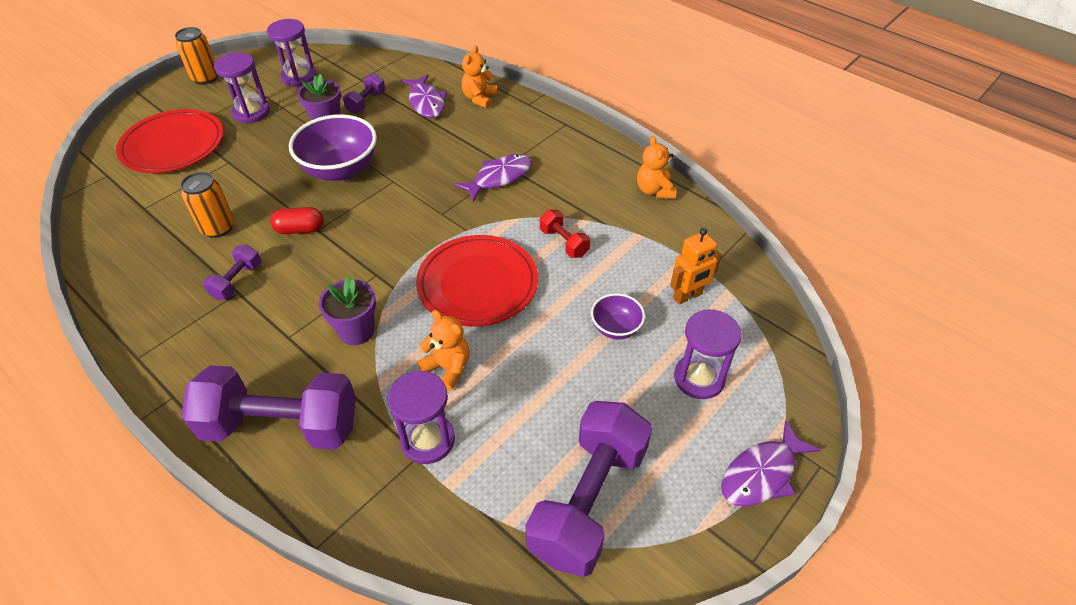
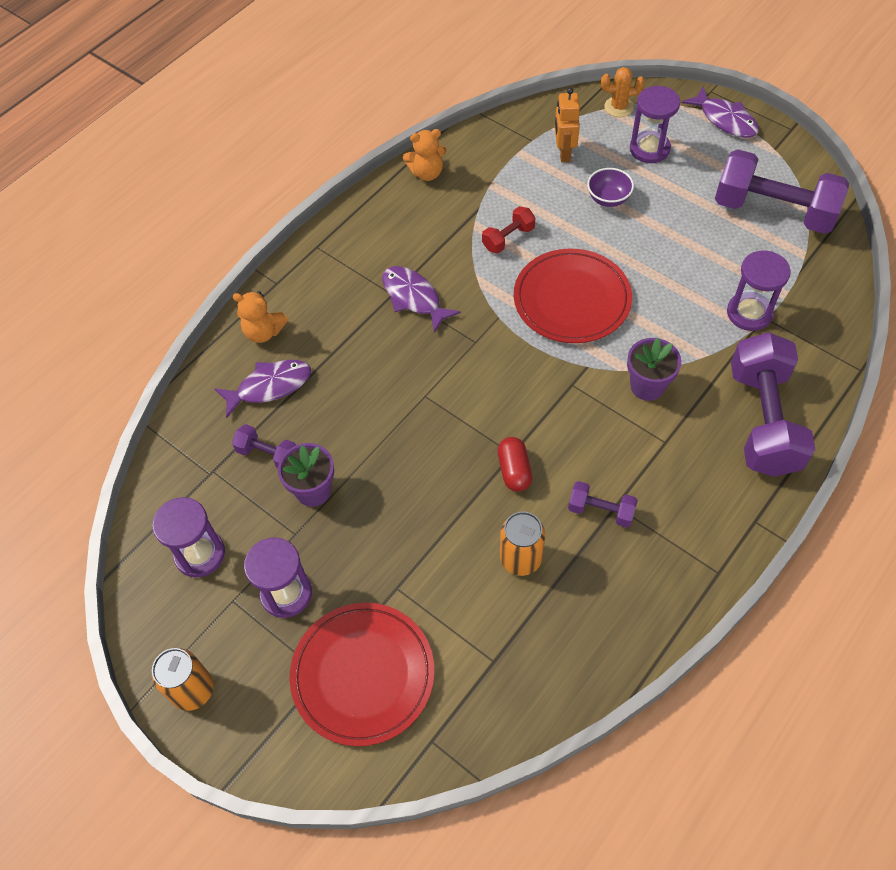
camera: 90 degrees left, 10 degrees up
(340, 170) = (408, 453): purple bowl -> none
(448, 368) = (675, 309): orange teddy bear -> none
(688, 296) = (564, 153): orange robot -> orange robot turned 150 degrees counterclockwise
(772, 356) = (619, 107): none -> orange cactus

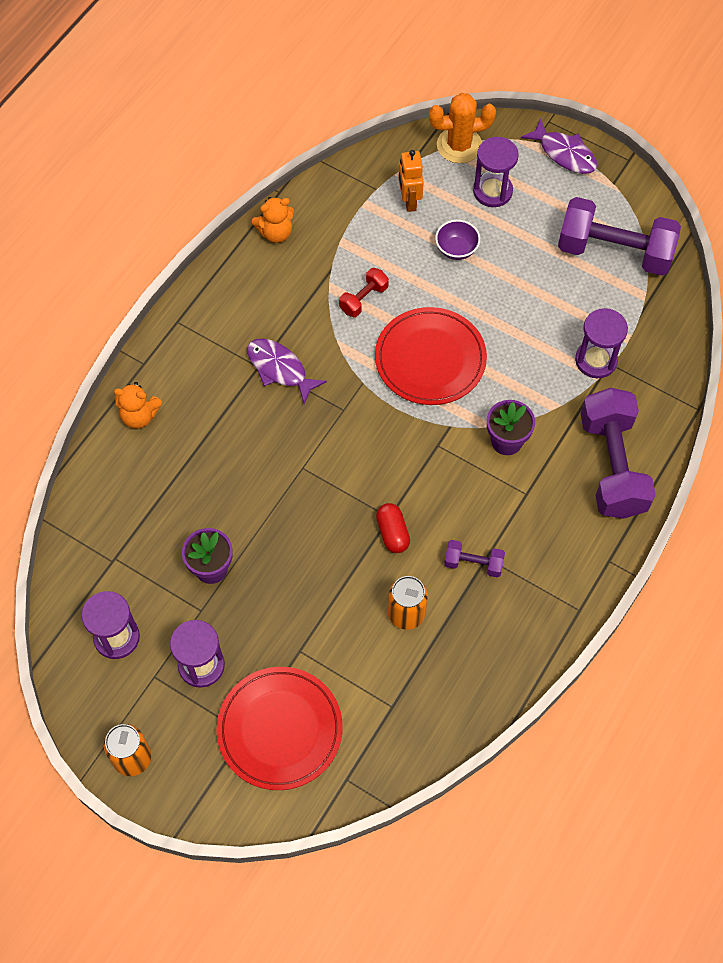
camera: 10 degrees left, 5 degrees up
(268, 454) = (163, 538): purple dumbbell -> none
(270, 387) = (154, 471): purple fish -> none
(619, 107) = (459, 145): orange cactus -> orange cactus, size x1.55

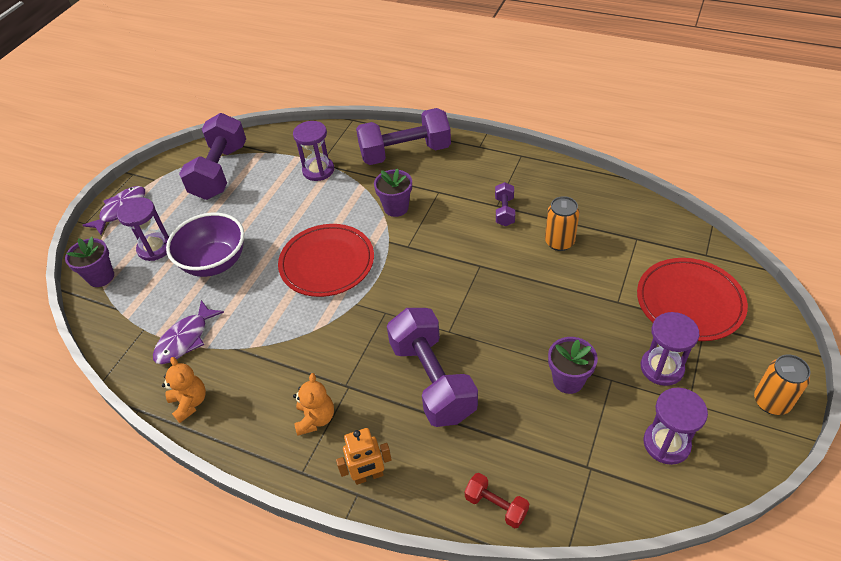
camera: 95 degrees left, 15 degrees down
(139, 416) = (421, 482): orange teddy bear -> orange teddy bear (316, 418)
(245, 442) = (432, 380): none -> purple dumbbell
(279, 369) = (349, 368): purple fish -> purple fish (185, 339)
(363, 299) = (268, 318): red dumbbell -> red dumbbell (496, 506)
(392, 533) = (493, 261): red capsule -> none
(409, 201) = (160, 302): orange robot -> orange robot (368, 476)
(456, 249) = (215, 262): purple bowl -> purple bowl, size x1.92
(459, 145) = (101, 277): orange cactus -> purple flower pot

